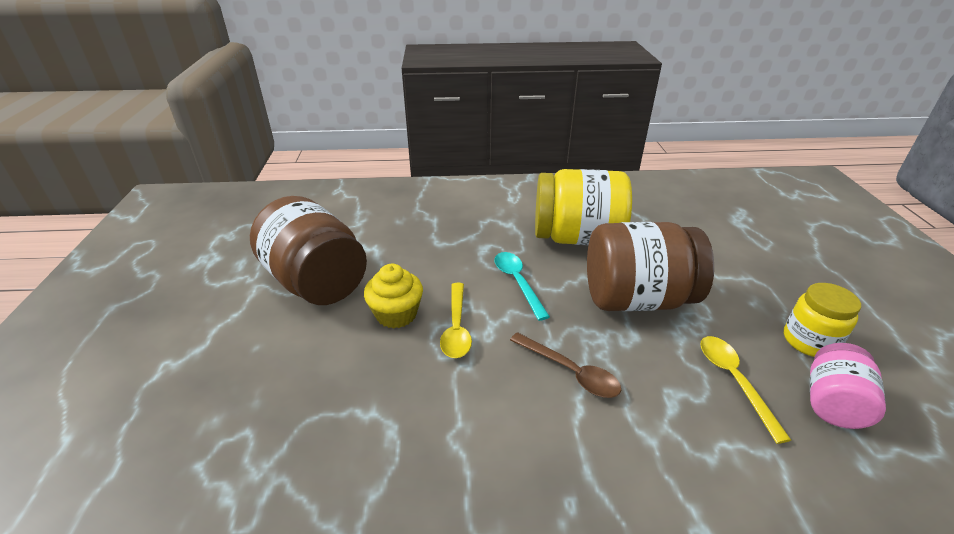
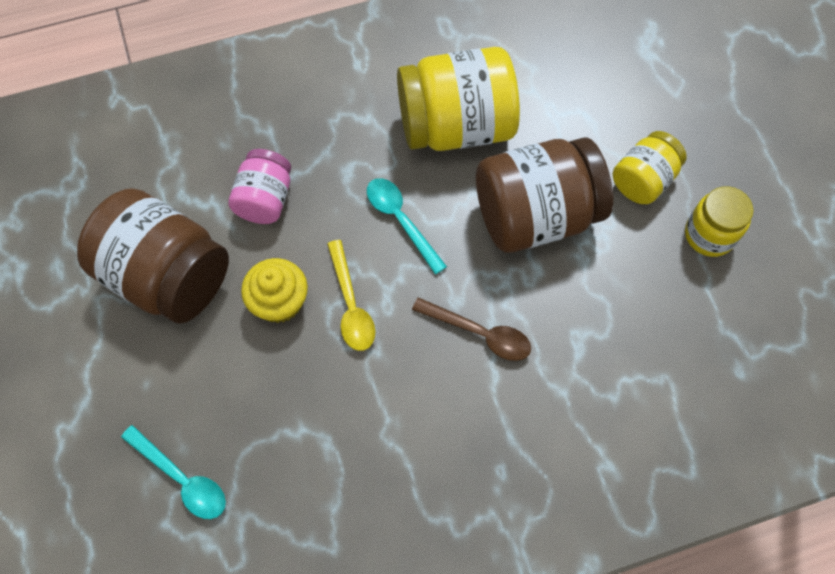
camera: 15 degrees left, 30 degrees up
(239, 428) = (182, 478): none -> turquoise spoon
(734, 381) = (635, 305): yellow spoon -> none
(738, 293) = (643, 180): none -> yellow jar
(832, 403) = (721, 309): pink jar -> pink jar (265, 199)

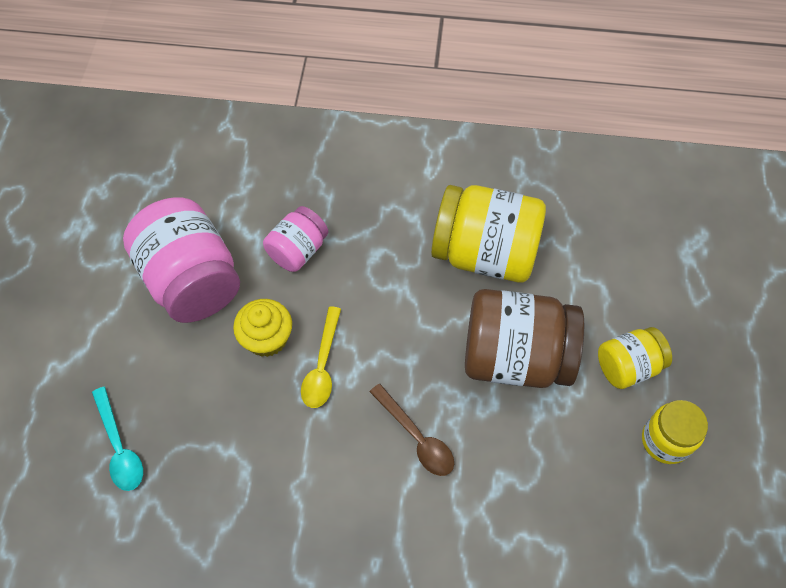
camera: 25 degrees right, 5 degrees down
(167, 276) = (192, 280): brown jar -> pink jar
(401, 220) = (398, 313): turquoise spoon -> none

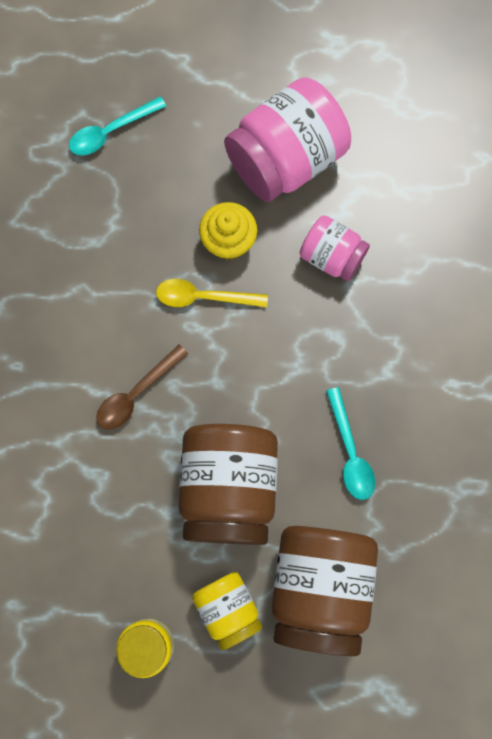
camera: 85 degrees right, 15 degrees up
(484, 253) = (350, 452): yellow jar -> turquoise spoon
(605, 289) = (319, 587): none -> brown jar

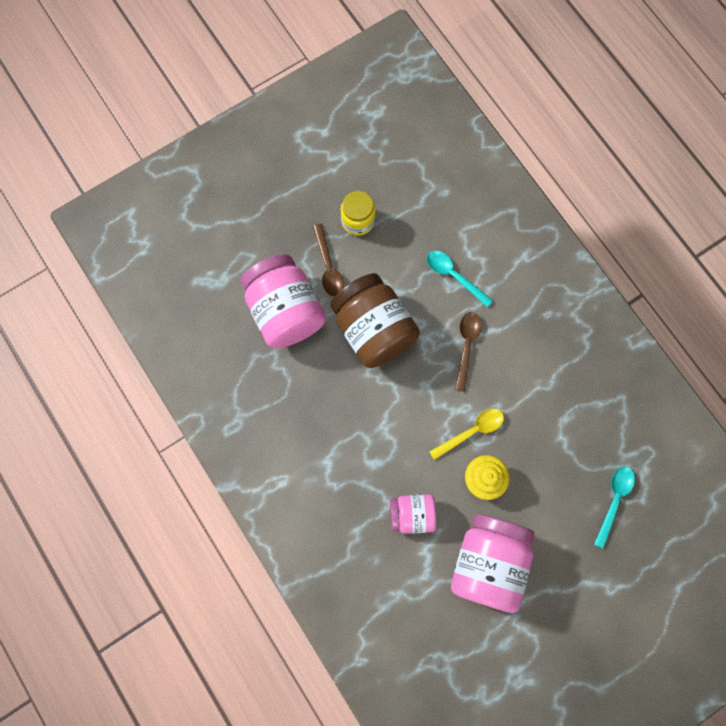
camera: 145 degrees right, 0 degrees up
(228, 608) = (328, 267): yellow jar -> brown spoon
(319, 587) = (285, 311): brown jar -> pink jar
(350, 452) = (318, 398): turquoise spoon -> turquoise spoon (454, 276)

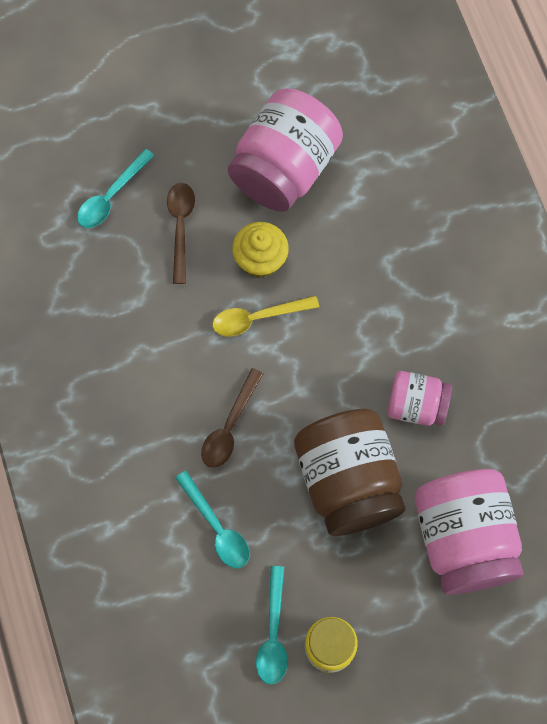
camera: 165 degrees left, 5 degrees down
(328, 267) = (389, 588): brown spoon -> brown spoon (180, 227)
(396, 219) = (273, 633): none -> turquoise spoon
(412, 514) = (360, 241): pink jar -> pink jar (416, 405)

